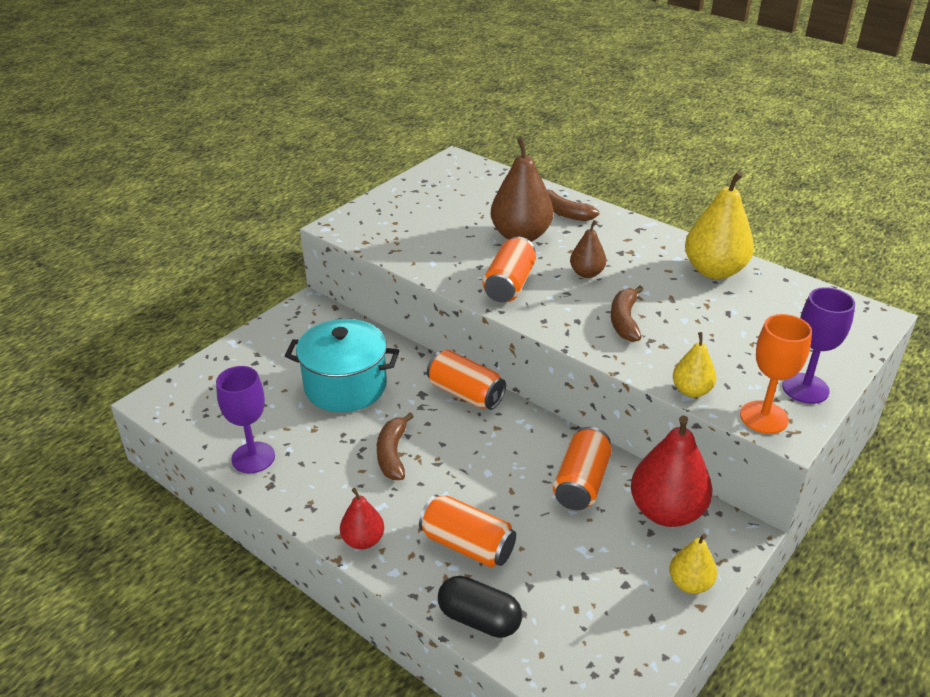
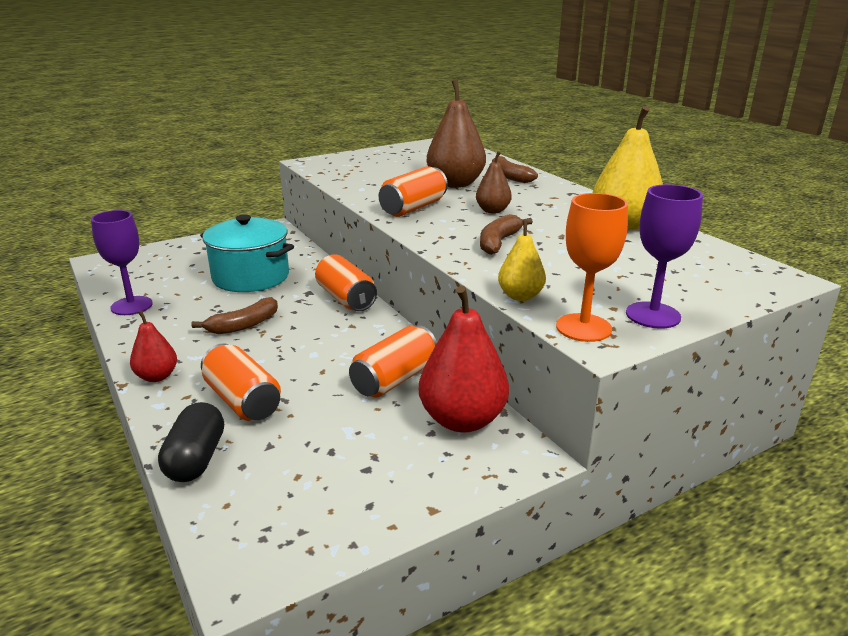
camera: 20 degrees right, 10 degrees down
(392, 454) = (243, 325): brown banana -> brown banana turned 150 degrees counterclockwise
(479, 619) = (196, 459): black capsule -> black capsule turned 45 degrees clockwise
(690, 583) = (437, 486): yellow pear -> none

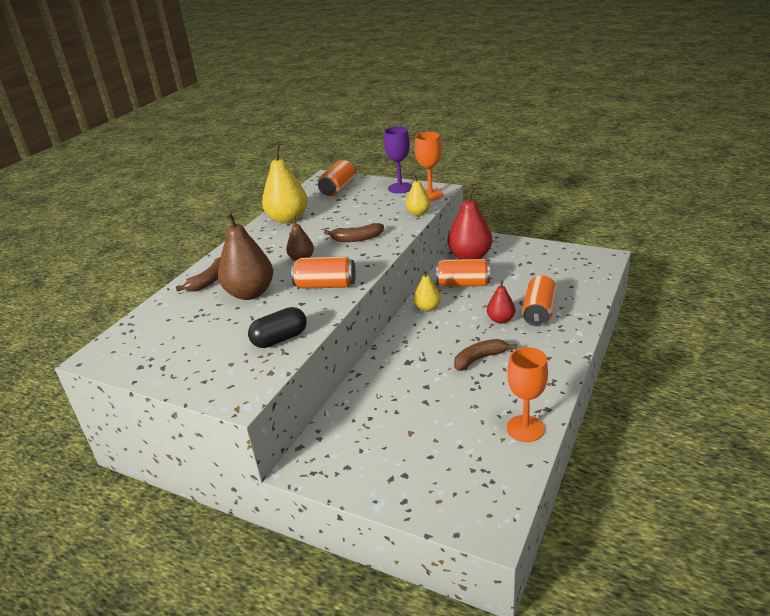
camera: 120 degrees left, 5 degrees up
(131, 306) = (525, 428): purple goblet -> orange goblet
(157, 376) = (564, 350): red pear -> red pear (500, 320)
(196, 459) = (586, 298): black capsule -> black capsule (280, 339)
(243, 325) = (480, 359): brown banana -> brown banana turned 45 degrees counterclockwise
(251, 277) = (415, 404): turquoise pot -> none
(346, 299) = (399, 341): orange can -> orange can (338, 188)
(380, 334) = (427, 308): none -> yellow pear

